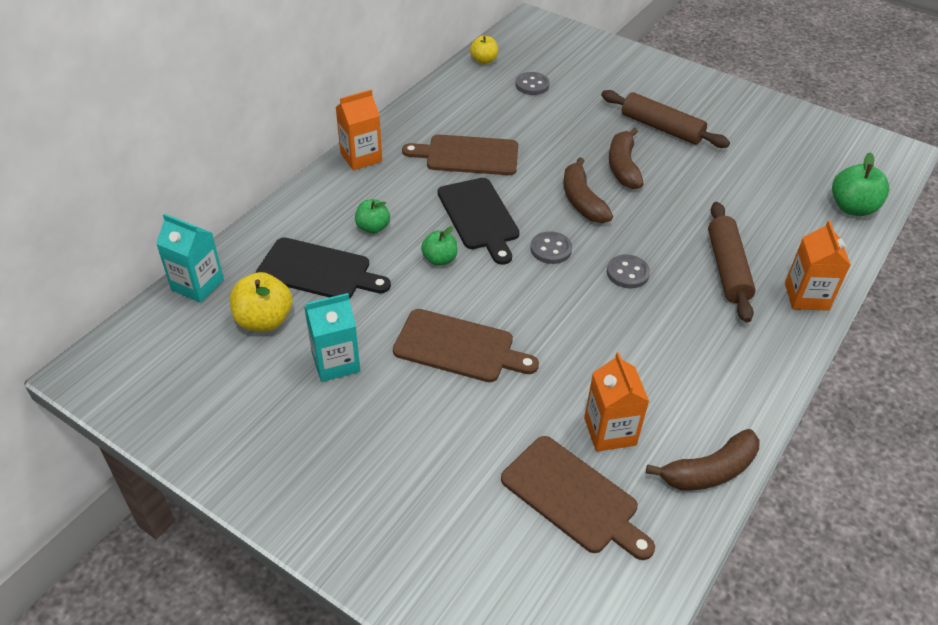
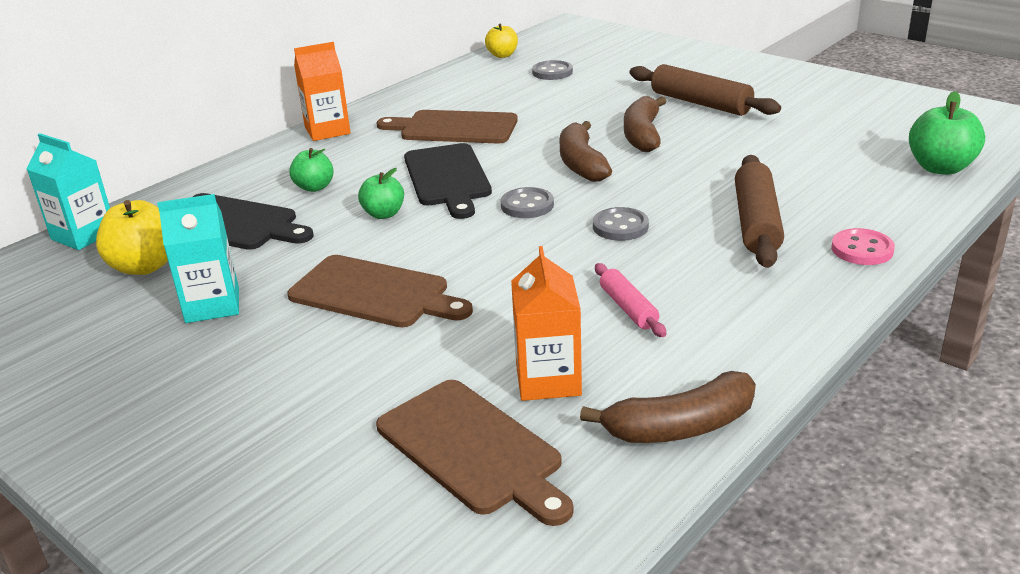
camera: 10 degrees right, 15 degrees down
(651, 359) = (628, 308): none -> pink rolling pin
(806, 296) = (862, 249): orange carton -> pink button

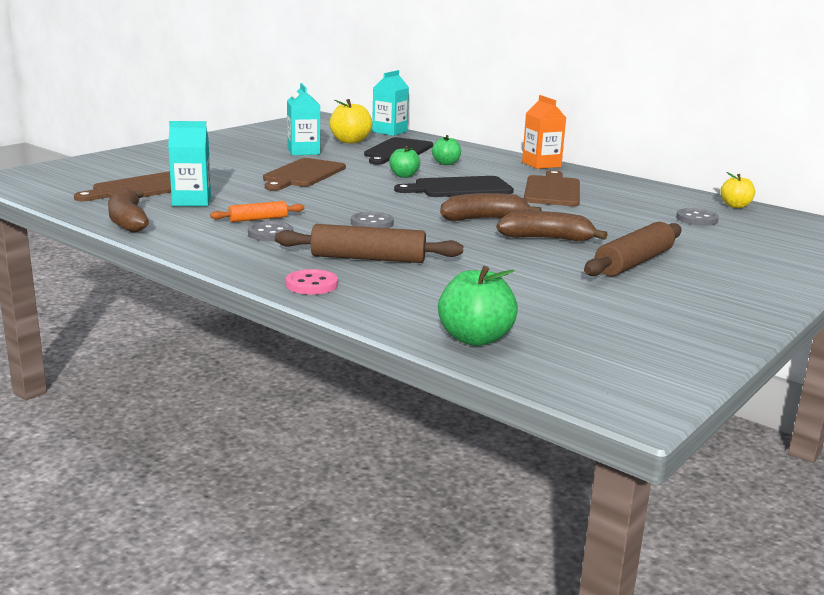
camera: 85 degrees right, 10 degrees down
(527, 205) = (411, 204): grey button -> grey button (270, 234)
(548, 380) = (191, 201): orange carton -> turquoise carton
(628, 308) = (258, 219): pink rolling pin -> orange rolling pin

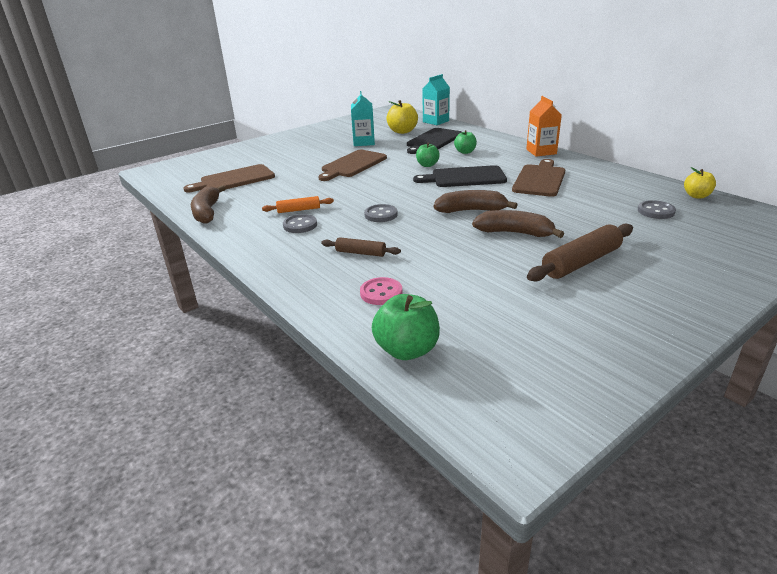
camera: 15 degrees right, 10 degrees up
(191, 201) = (261, 192): turquoise carton -> none
(312, 284) = (304, 281): pink button -> pink button (381, 293)
(368, 258) = (360, 253): brown rolling pin -> brown rolling pin, size x0.56

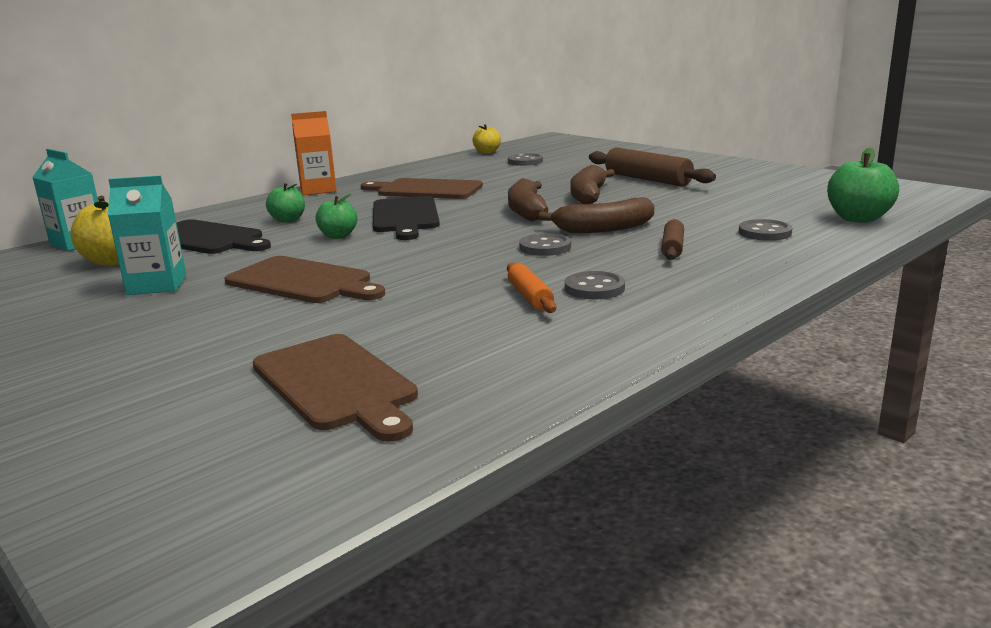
camera: 95 degrees left, 10 degrees down
(207, 212) = (546, 376): brown banana -> brown banana (603, 229)
(381, 293) = (764, 233): pink button -> grey button

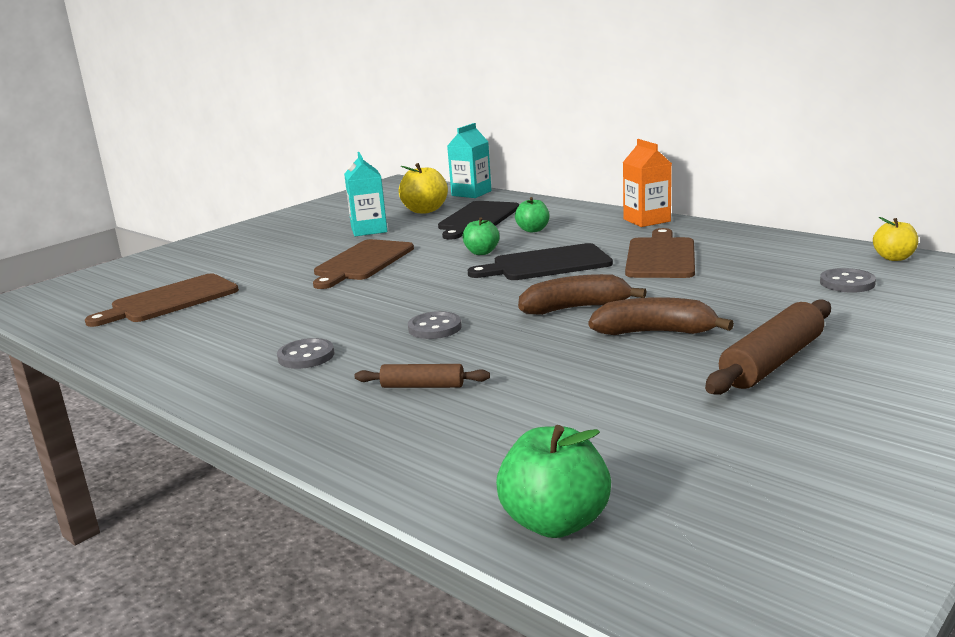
camera: 85 degrees right, 0 degrees up
(530, 297) = (296, 334): orange rolling pin -> none
(603, 229) = (501, 349): brown banana -> none
(764, 233) = (479, 441): grey button -> none

